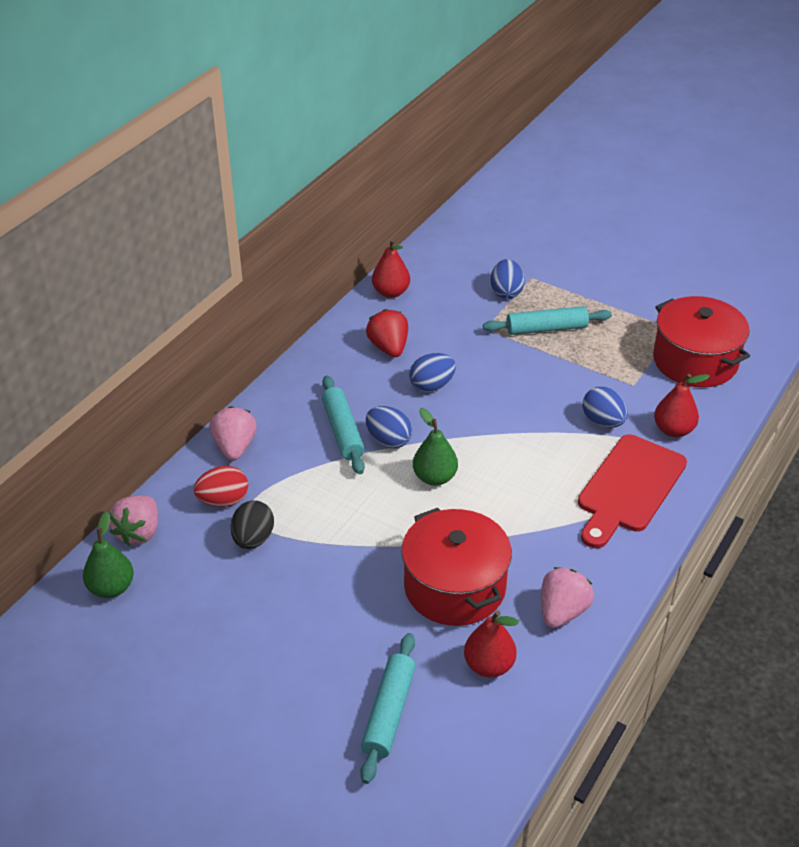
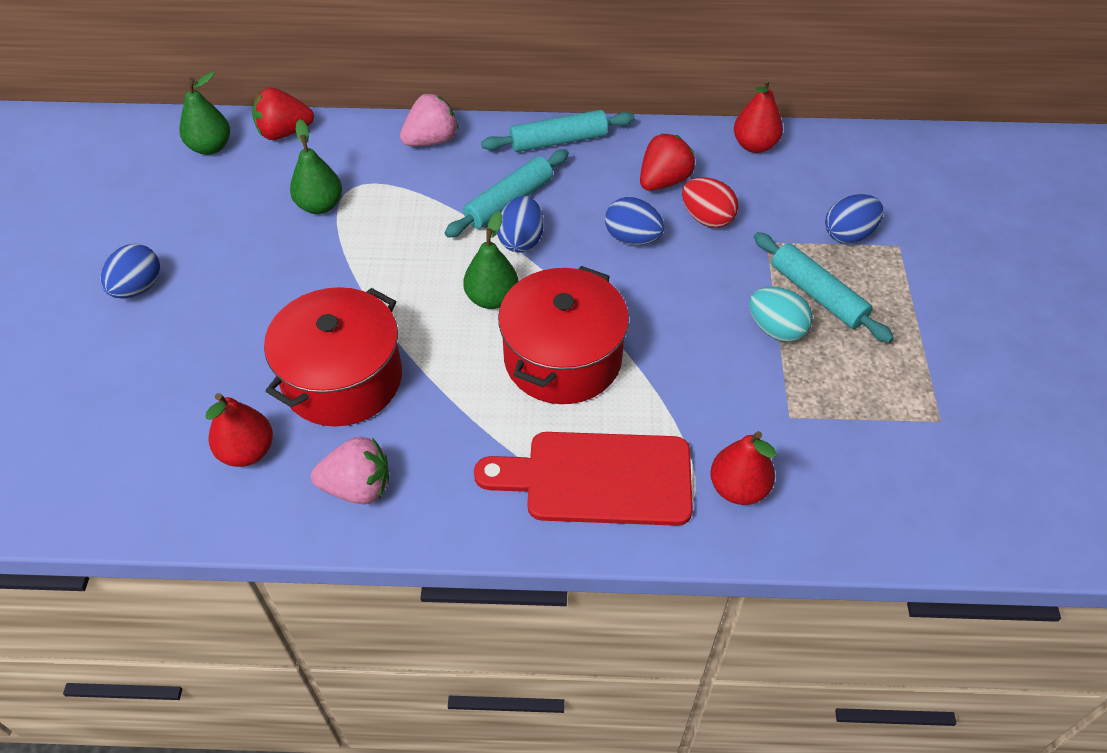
camera: 60 degrees right, 10 degrees up
(139, 532) = (284, 132): pink strawberry -> red strawberry
(223, 501) = (356, 165): red egg -> red egg (707, 218)
(253, 539) = (320, 205): black egg -> green pear
(389, 713) = (149, 396): turquoise rolling pin -> turquoise rolling pin (558, 141)
(561, 358) = (776, 329): none -> turquoise egg
(603, 421) = (696, 410): blue egg -> blue egg (138, 288)
(695, 361) = (894, 465): red pot -> red pot (562, 358)

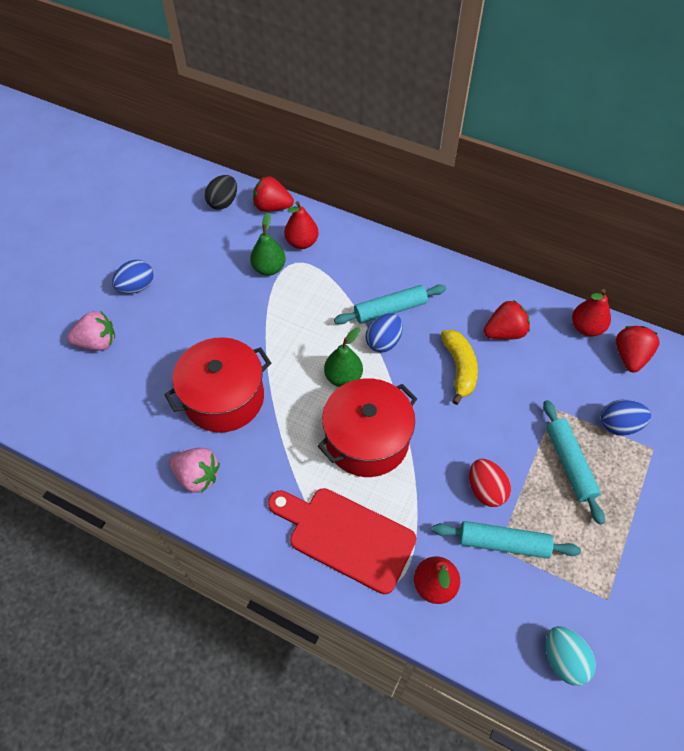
camera: 25 degrees right, 5 degrees up
(210, 147) = (223, 202): green pear -> black egg
(247, 451) = (146, 424): red pear -> red pear (302, 242)
(431, 140) = (362, 245): pink strawberry -> pink strawberry (97, 343)
(558, 141) = (447, 275): turquoise rolling pin -> turquoise rolling pin (503, 543)
(632, 238) = (459, 368): blue egg -> yellow banana
(707, 218) = (520, 373): red egg -> red egg (485, 490)
(776, 329) = (524, 478): turquoise egg -> turquoise egg (563, 659)
(819, 159) = (630, 357): none -> red strawberry

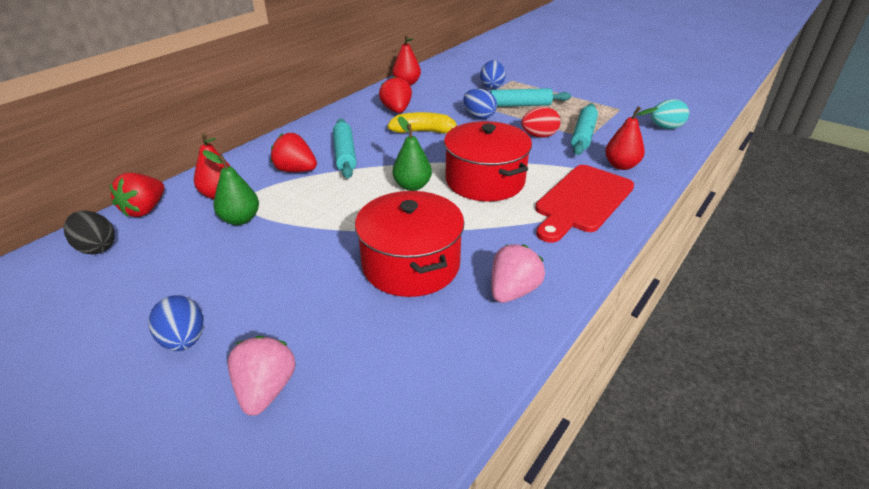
camera: 80 degrees left, 20 degrees down
(383, 342) = (380, 161): blue egg -> blue egg (479, 116)
(630, 357) = (437, 75): red strawberry -> red strawberry (296, 170)

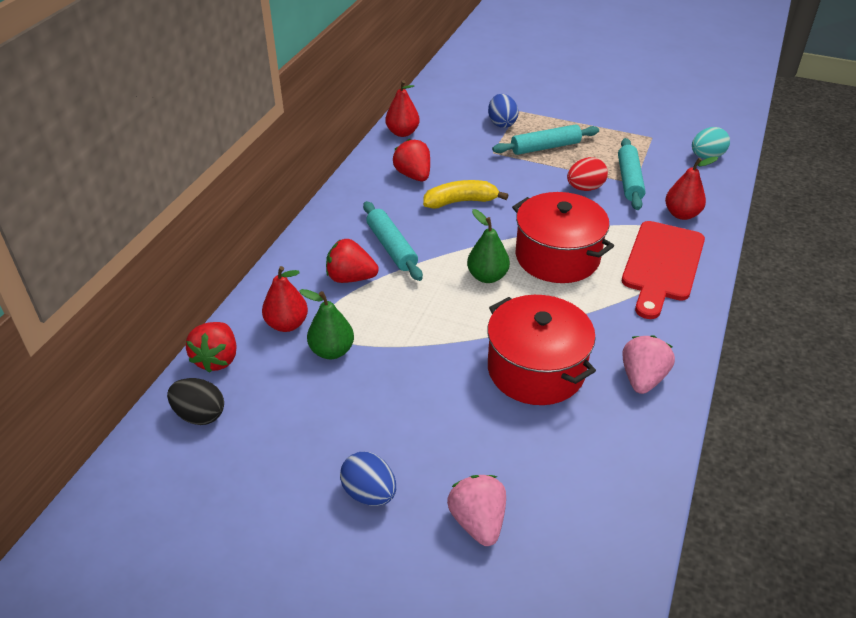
camera: 15 degrees left, 5 degrees up
(479, 116) = (509, 170): blue egg -> none

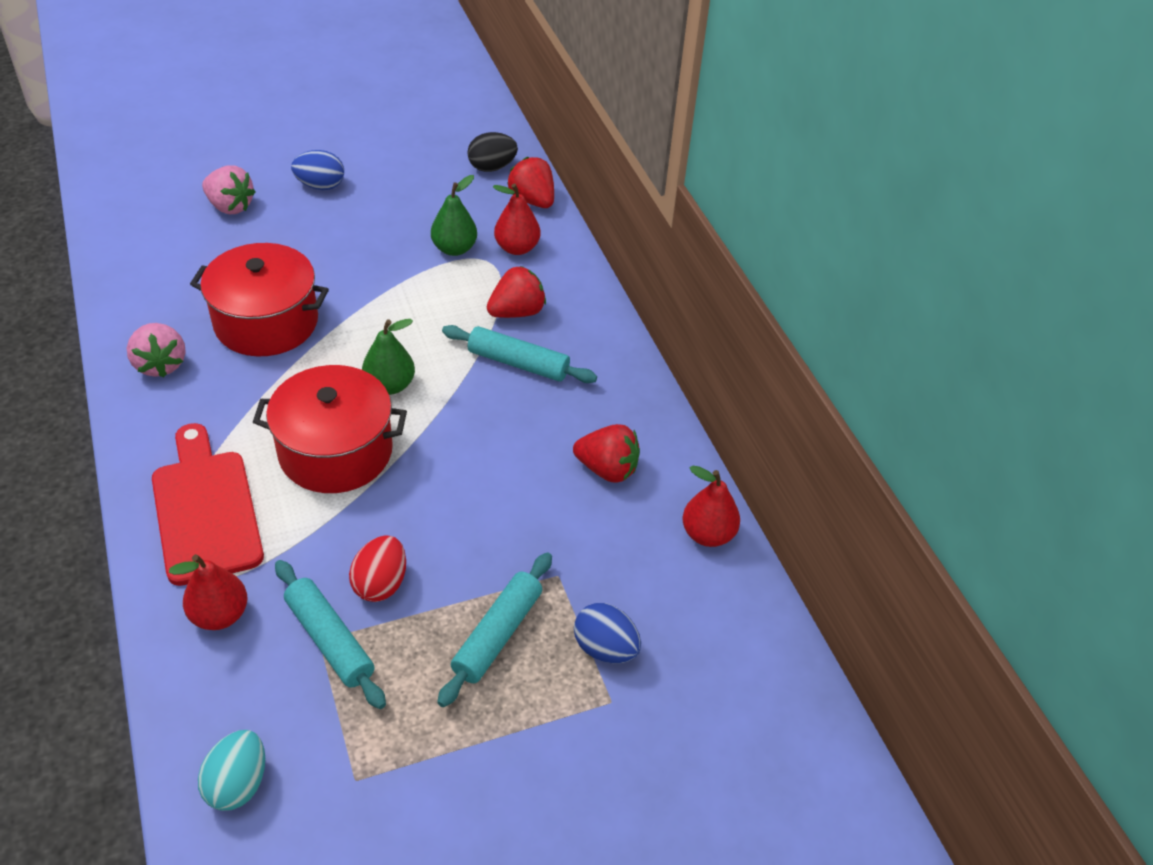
camera: 135 degrees right, 5 degrees up
(461, 201) = (511, 464): yellow banana -> none

